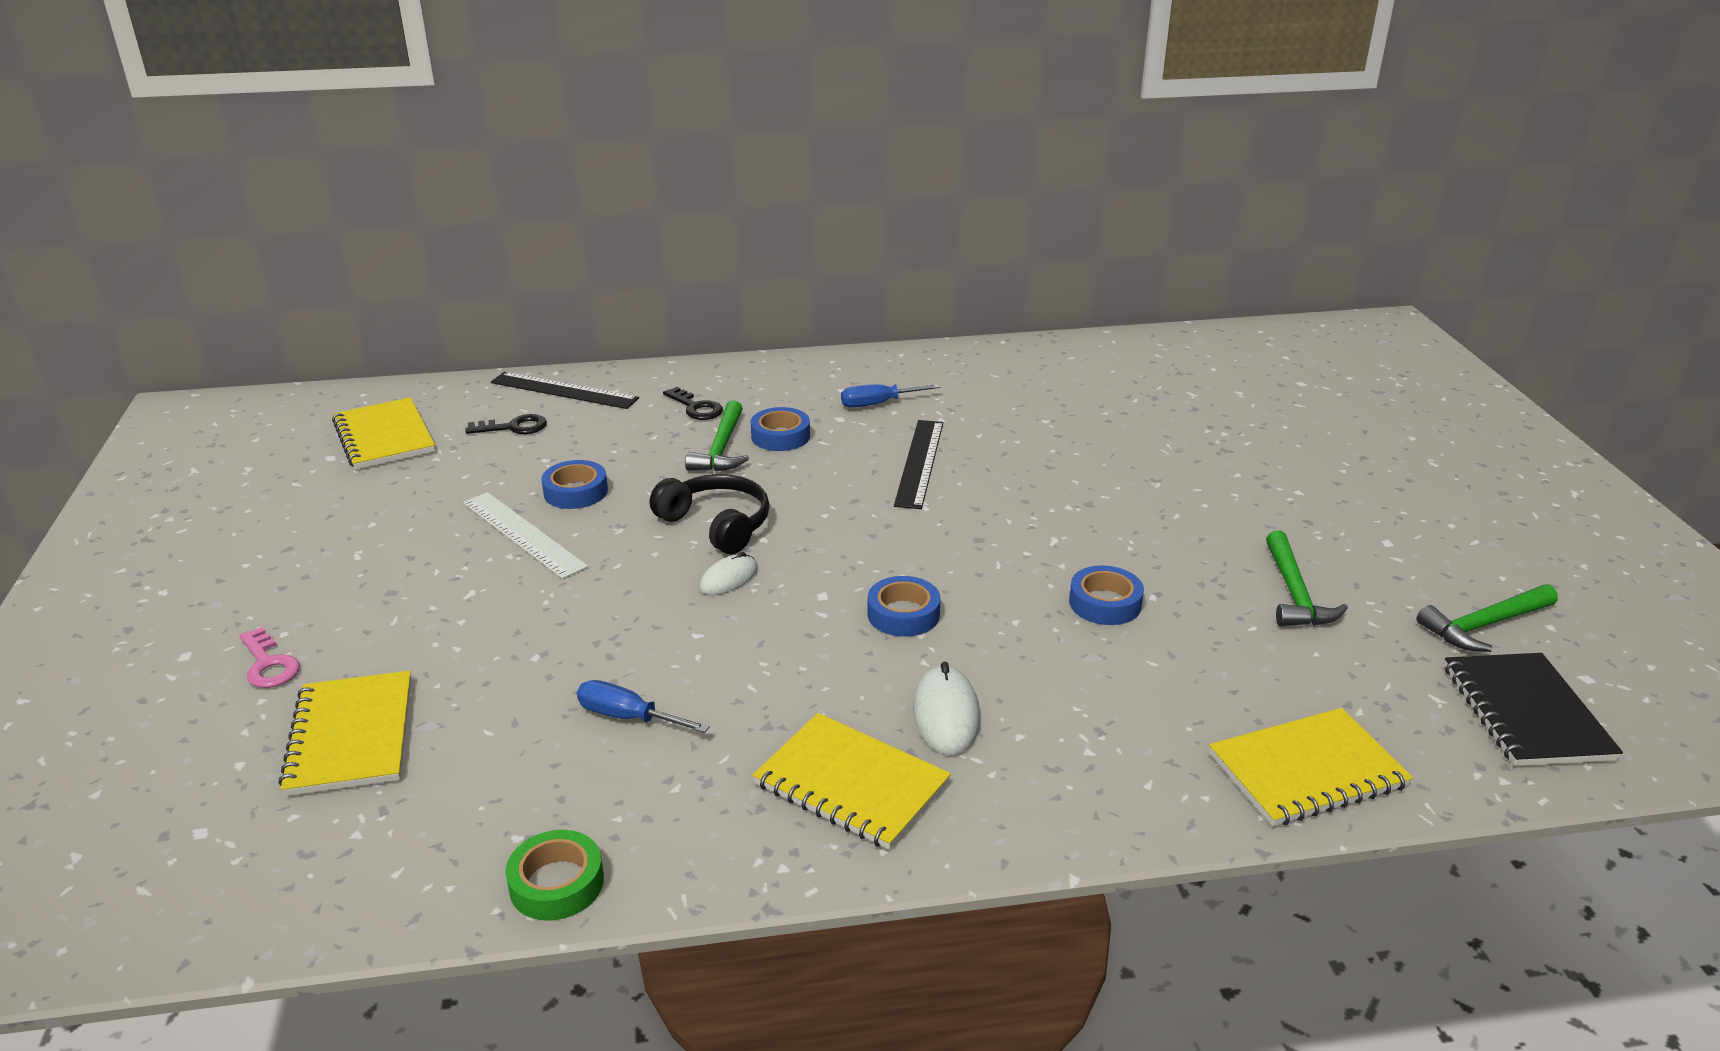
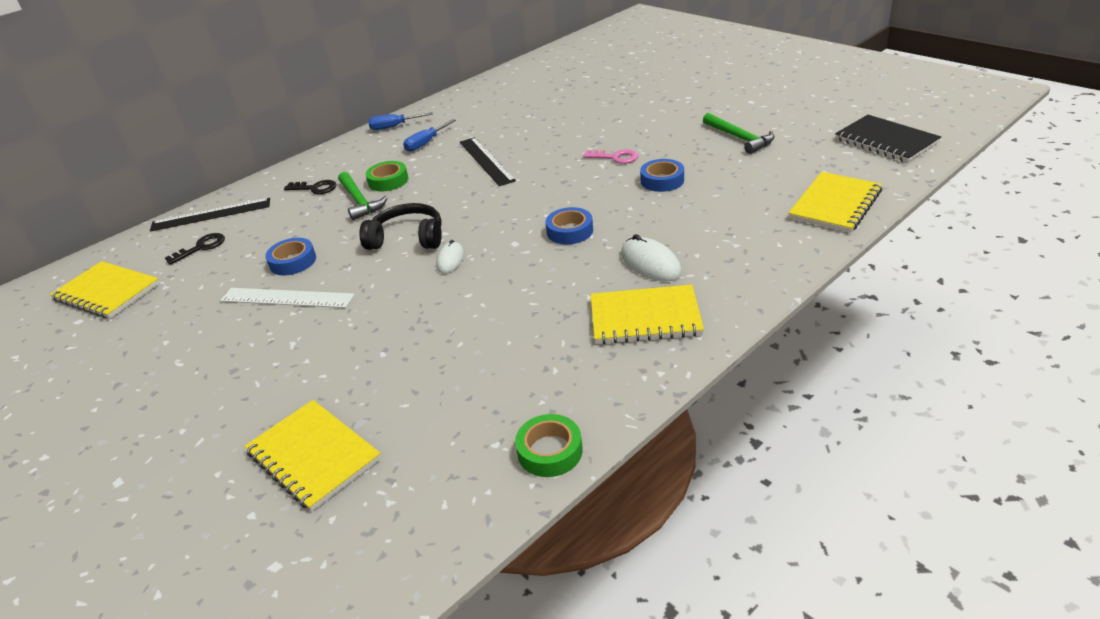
camera: 30 degrees left, 5 degrees up
(269, 664) = (195, 452): pink key -> pink key (615, 157)
(628, 717) = (481, 352): blue screwdriver -> blue screwdriver (394, 127)
(780, 436) = (388, 181): blue tape -> green tape
(1484, 625) = (829, 116): green hammer -> none

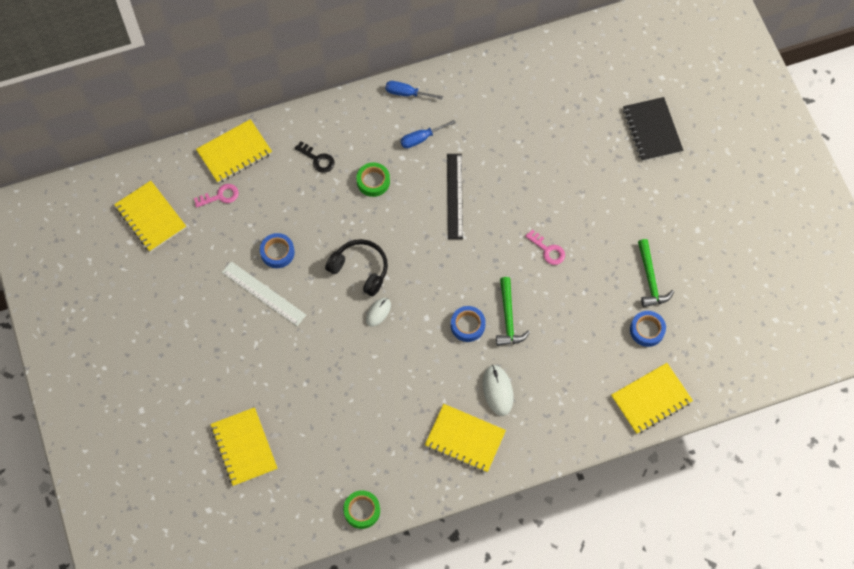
camera: 20 degrees right, 30 degrees up
(201, 247) = (220, 196): black key -> pink key
(211, 214) = (234, 152): black ruler -> yellow notebook
(359, 201) = (344, 199): green hammer -> green hammer (508, 318)
(662, 180) = (561, 301): blue tape -> blue tape (647, 330)
(886, 141) = (745, 347): black notebook -> black notebook (652, 130)

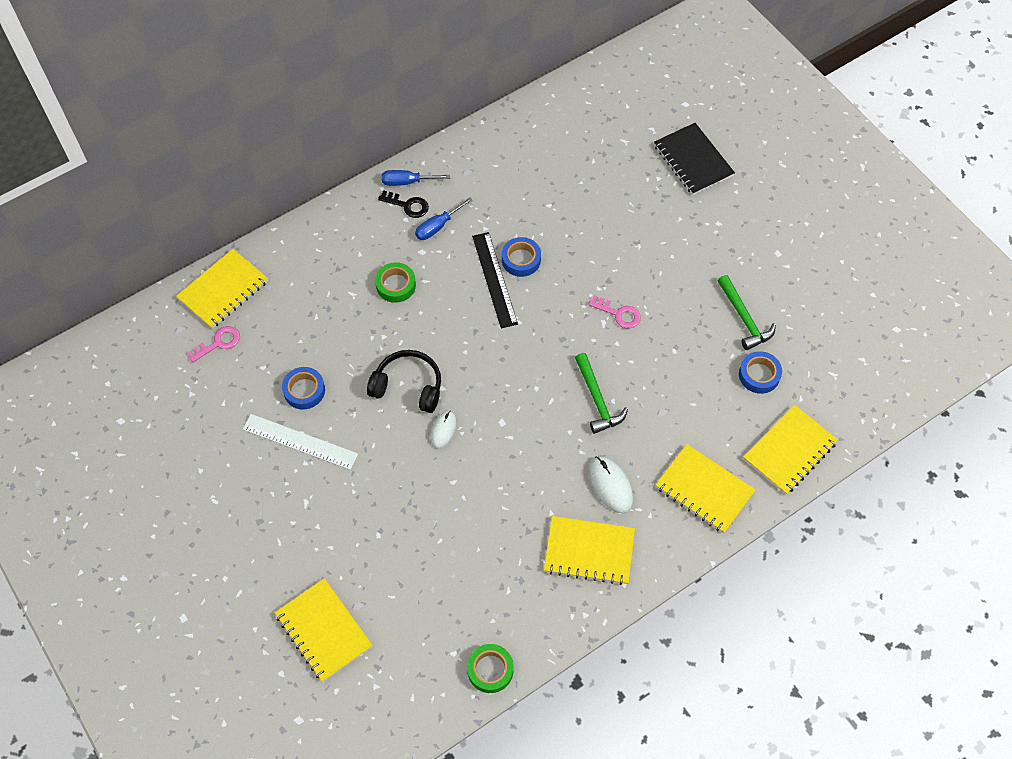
camera: 15 degrees left, 5 degrees down
(150, 217) = (140, 386): yellow notebook -> yellow notebook (704, 490)
(317, 159) = (324, 276): black key -> black key (408, 205)
(467, 325) = (552, 419): blue tape -> blue tape (521, 260)

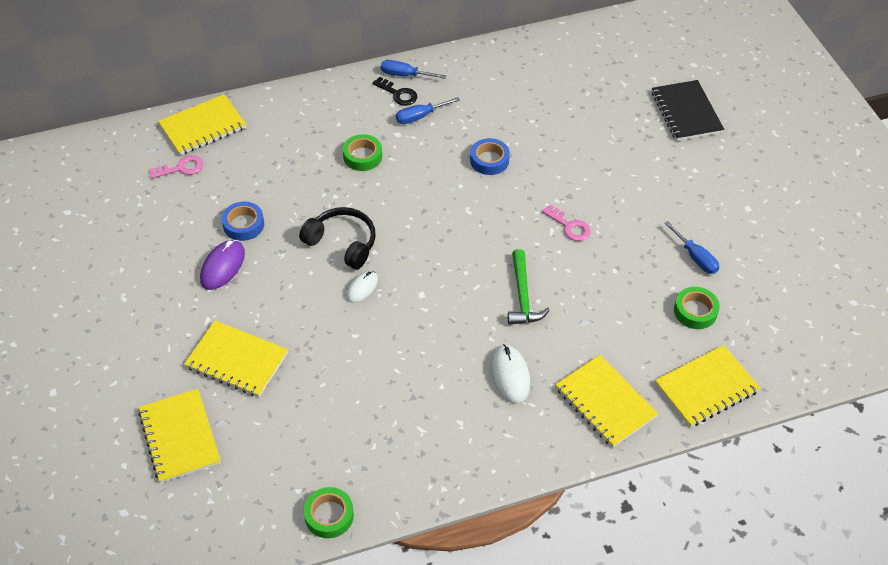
camera: 15 degrees right, 10 degrees down
(300, 441) = (222, 266): white ruler -> purple mouse
(494, 279) = (458, 171): black ruler -> none
(589, 551) = (468, 430): yellow notebook -> yellow notebook (237, 360)
(744, 318) = (695, 257): green hammer -> blue screwdriver
(759, 375) = (695, 311): blue tape -> green tape

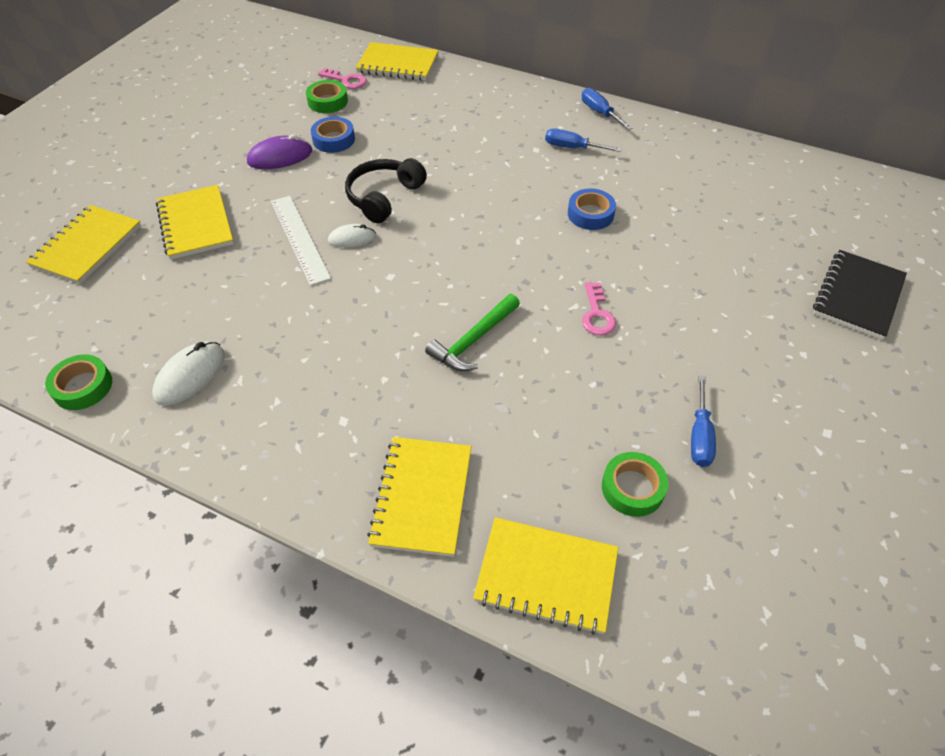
camera: 45 degrees right, 0 degrees up
(327, 315) = (299, 238): none -> white ruler
(342, 243) = (384, 197): black headphones -> black headphones turned 135 degrees counterclockwise
(362, 156) = (485, 148): green tape -> green tape (327, 101)
(398, 94) = (576, 122): black key -> none
(510, 375) = (370, 398): white mouse -> white mouse (190, 375)

